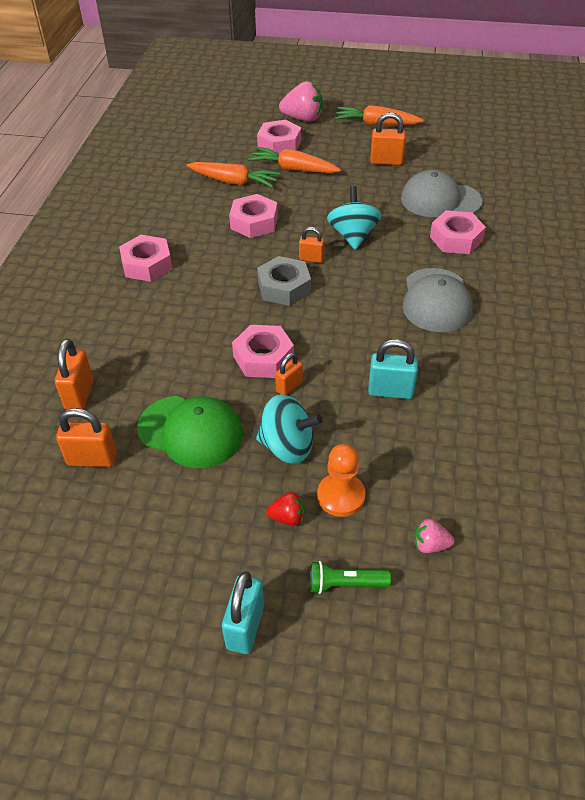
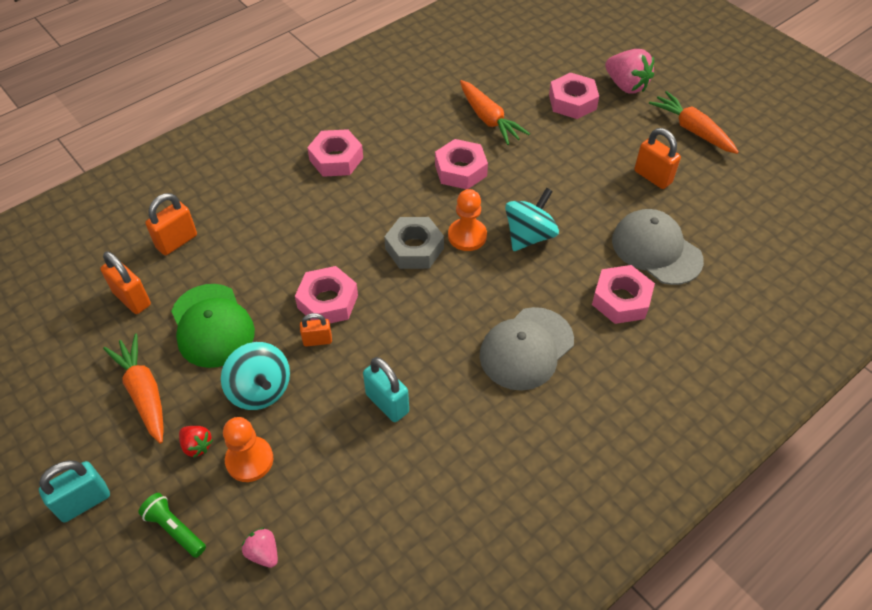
camera: 40 degrees right, 5 degrees up
(294, 169) = (555, 135): orange carrot -> orange carrot (144, 393)
(311, 259) = (467, 236): orange padlock -> orange pawn

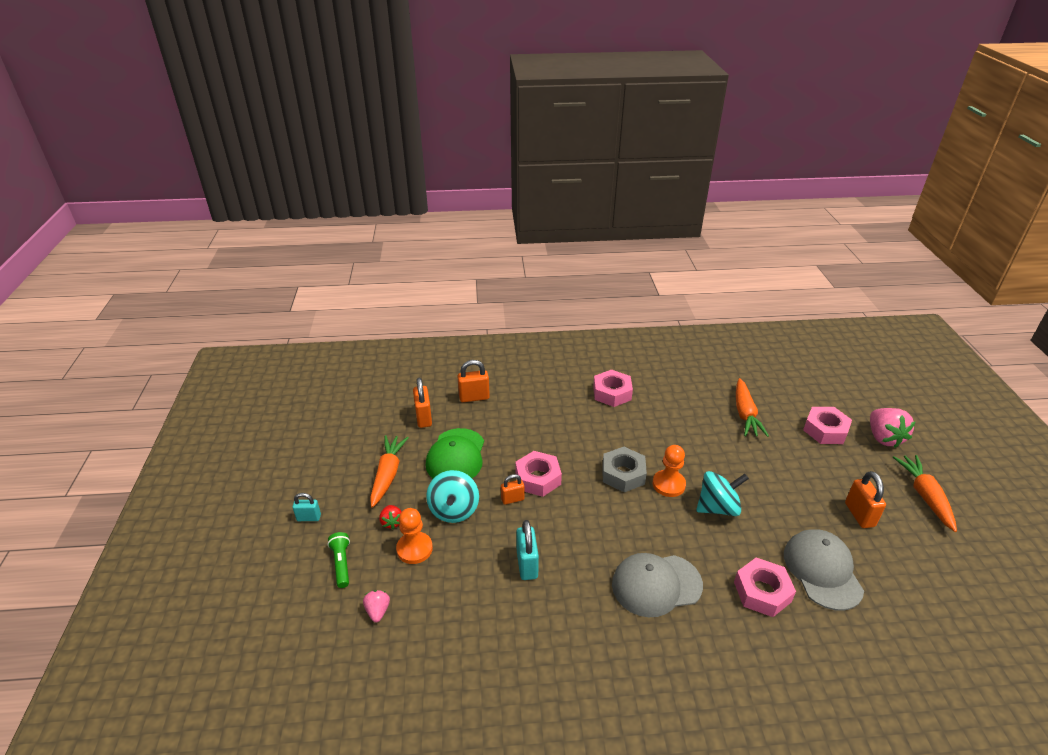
camera: 35 degrees right, 15 degrees down
(84, 502) = (309, 518): turquoise padlock -> turquoise padlock, size x0.64
(317, 340) = (512, 499): orange padlock -> orange padlock turned 45 degrees counterclockwise
(460, 170) = (697, 438): pink nut -> none

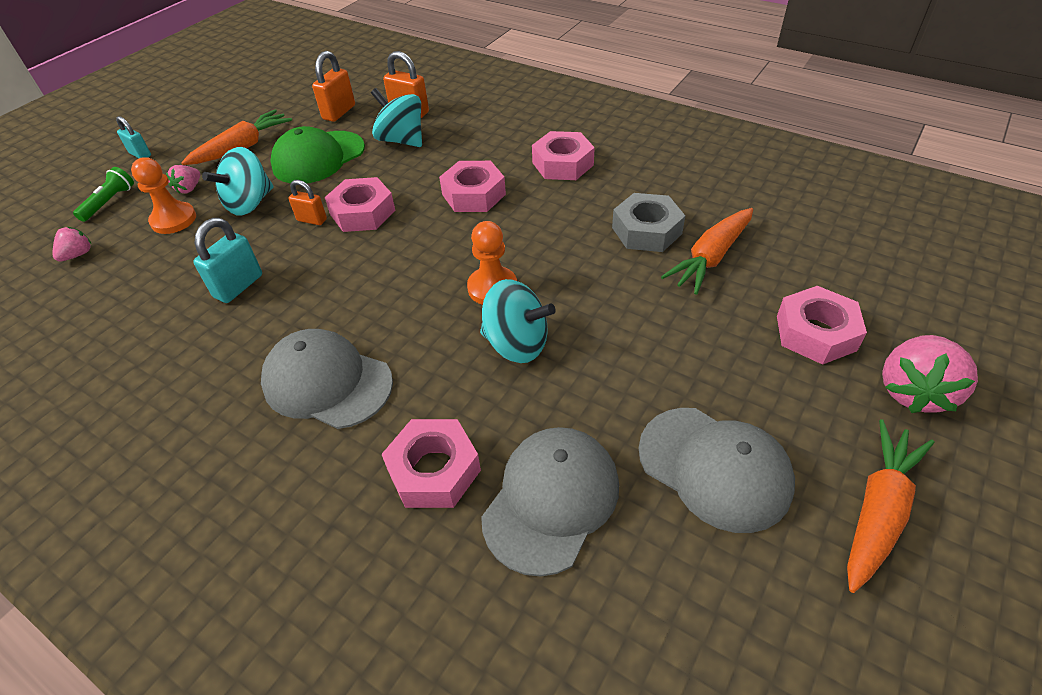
camera: 40 degrees right, 10 degrees up
(392, 522) = (189, 188): red strawberry -> pink strawberry
(496, 419) = (401, 140): none -> turquoise spinning top
(587, 435) = (473, 194): none -> pink nut
(623, 474) = (455, 251): grey nut -> grey nut (646, 230)
(859, 515) = (714, 467): orange padlock -> grey cap

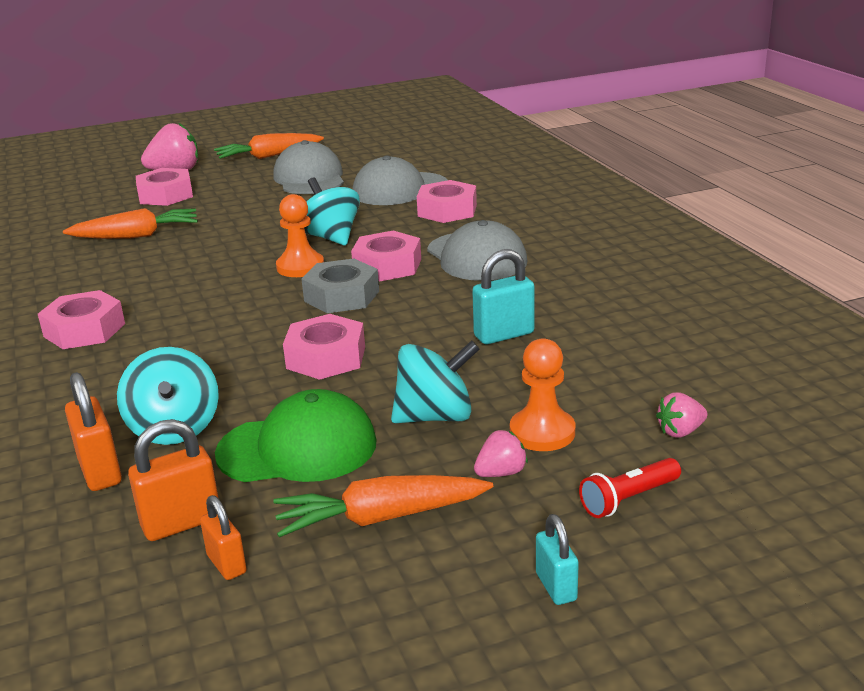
camera: 145 degrees left, 20 degrees down
(109, 202) = (628, 499): green flashlight -> red flashlight
(312, 220) = (383, 369): orange padlock -> orange padlock (226, 564)
(473, 194) = (205, 334): pink nut -> pink nut (387, 266)
(646, 230) = (137, 261): grey nut -> grey nut (341, 296)

